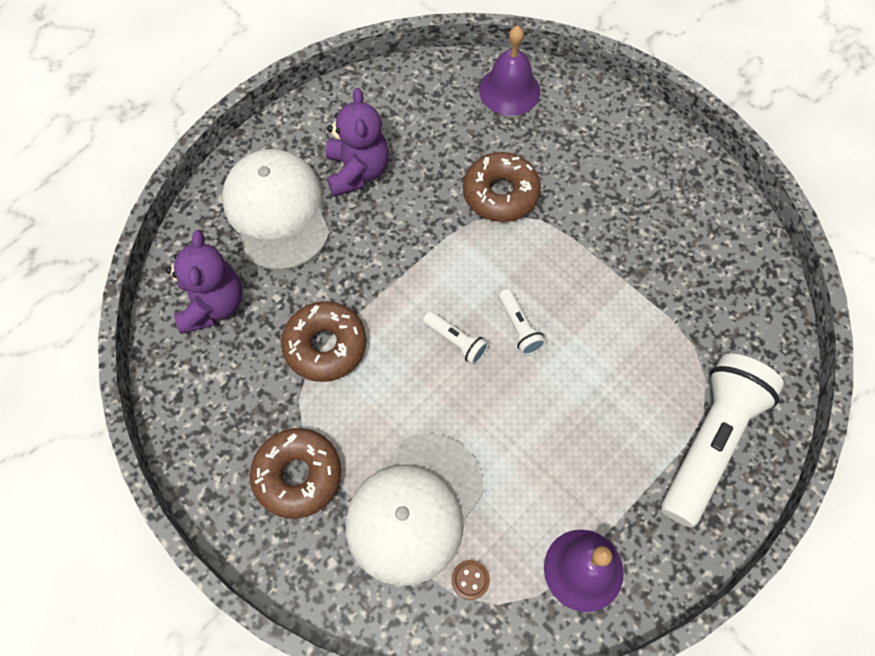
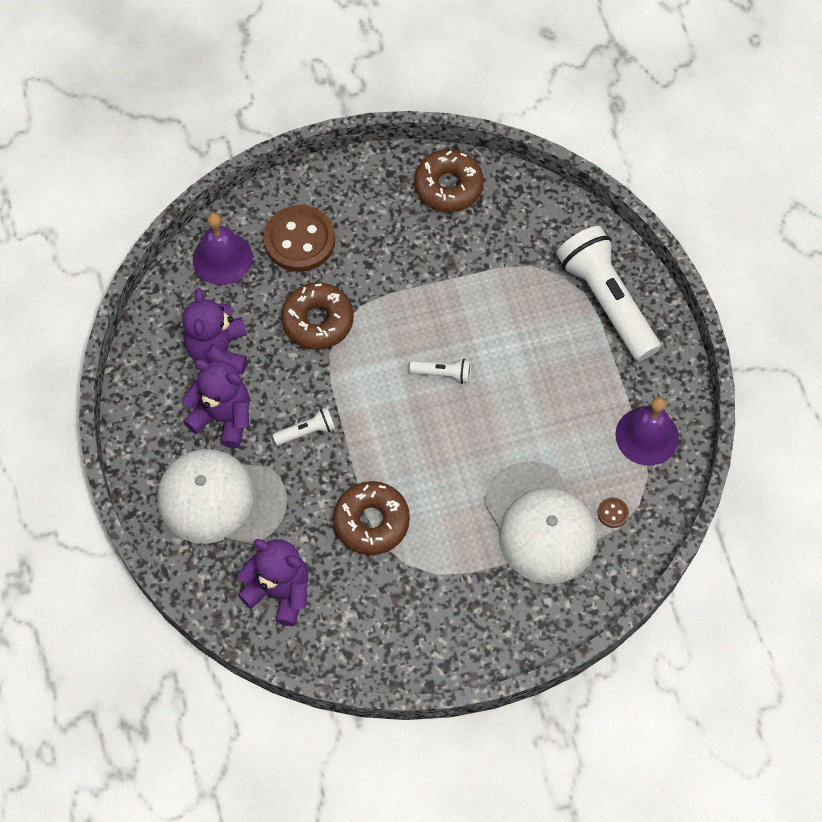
camera: 60 degrees left, 0 degrees up
(298, 475) = (467, 593): brown donut -> brown donut (448, 186)
(419, 134) = (219, 351): none -> purple teddy bear
(456, 341) = (426, 424): white flashlight -> white flashlight (306, 431)
(570, 137) = (299, 240): none -> brown button

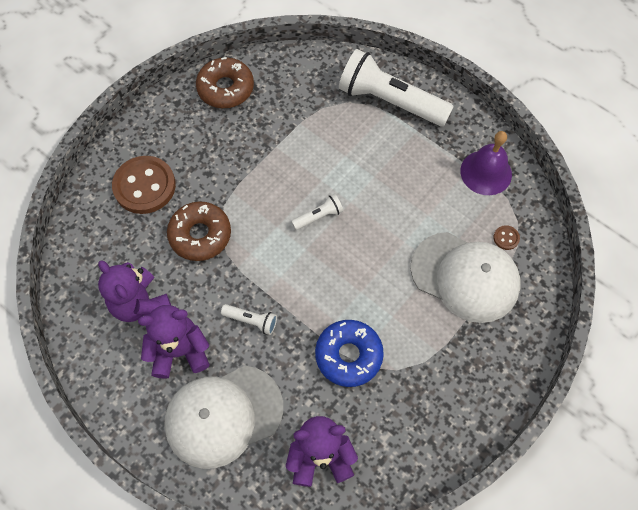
camera: 35 degrees left, 0 degrees up
(222, 258) = (94, 233): purple bell -> none
(306, 431) = (251, 321): white flashlight -> white flashlight turned 75 degrees clockwise
(371, 521) = (348, 355): brown donut -> blue donut

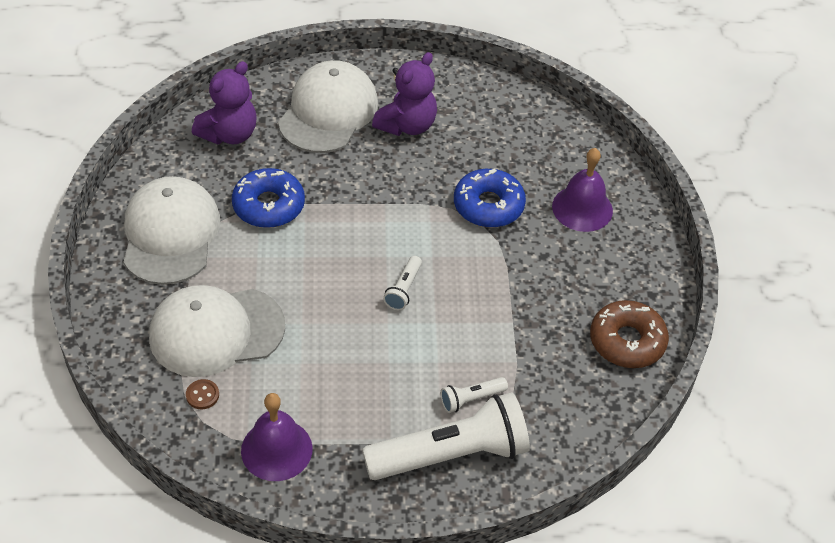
camera: 135 degrees right, 15 degrees down
(140, 303) = (475, 132): purple teddy bear -> none
(144, 186) = (582, 208): brown button -> purple bell
(200, 235) = (488, 206): brown donut -> blue donut
(251, 321) = (374, 177): white flashlight -> white flashlight (471, 399)
(440, 386) = (170, 234): none -> white cap

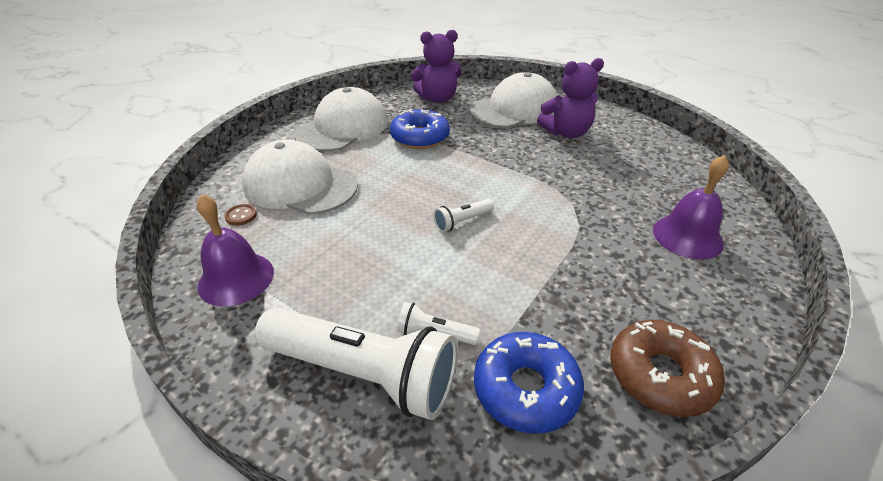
camera: 40 degrees right, 10 degrees down
(488, 206) = (591, 199): blue donut -> blue donut (526, 389)

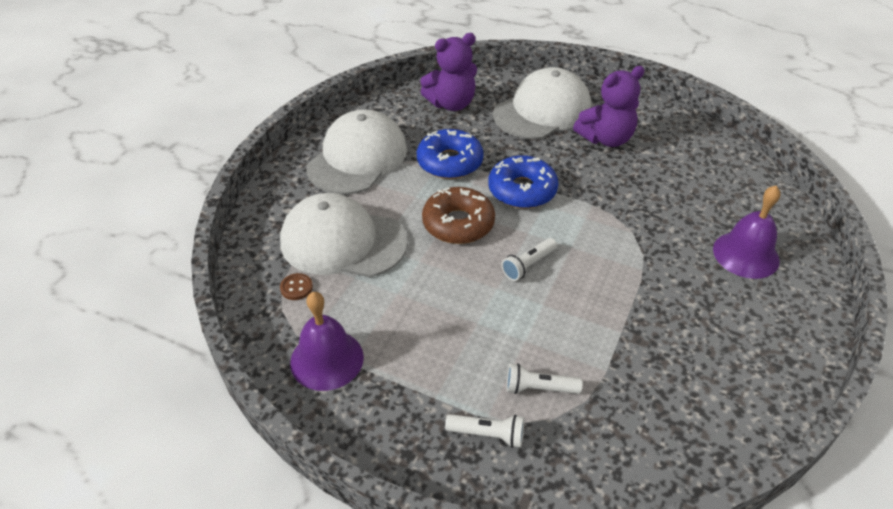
camera: 10 degrees left, 5 degrees up
(363, 373) = (487, 434): white flashlight -> white flashlight, size x0.43
(526, 389) = (631, 426): blue donut -> blue donut (522, 190)
(660, 375) = (740, 396): brown donut -> brown donut (458, 223)

